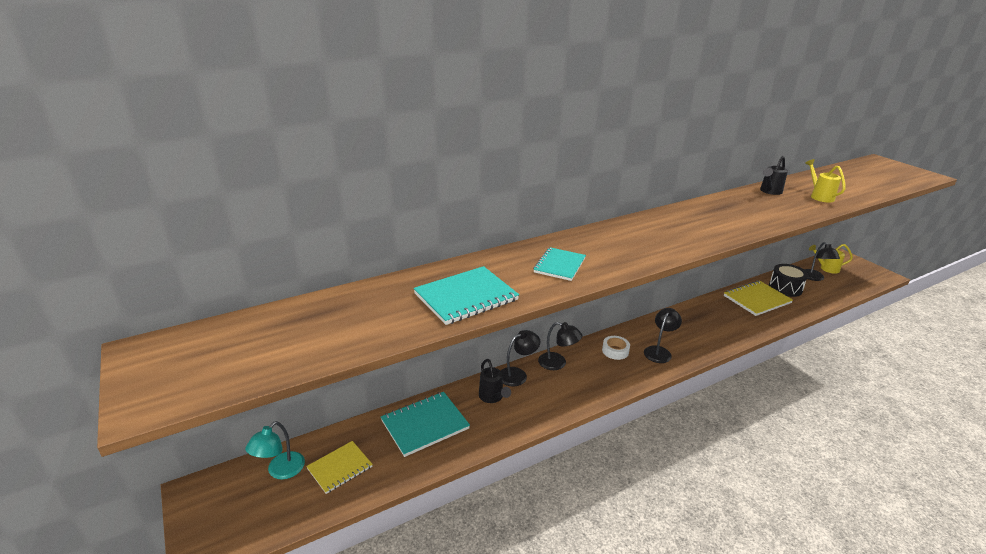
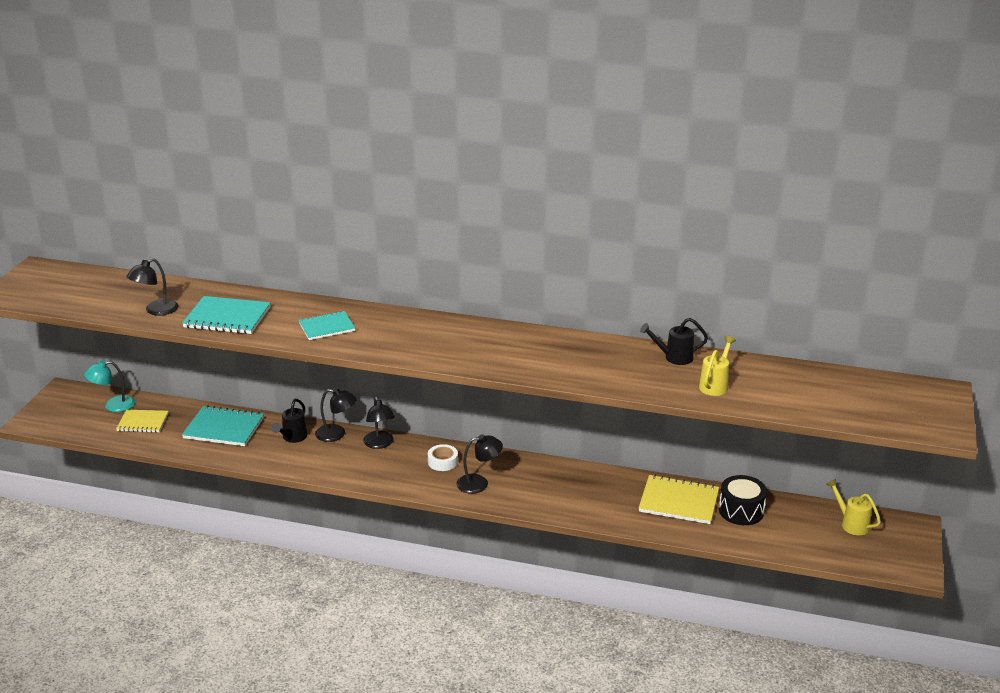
camera: 45 degrees right, 0 degrees up
(814, 278) = (807, 522): black lamp -> black lamp (156, 310)

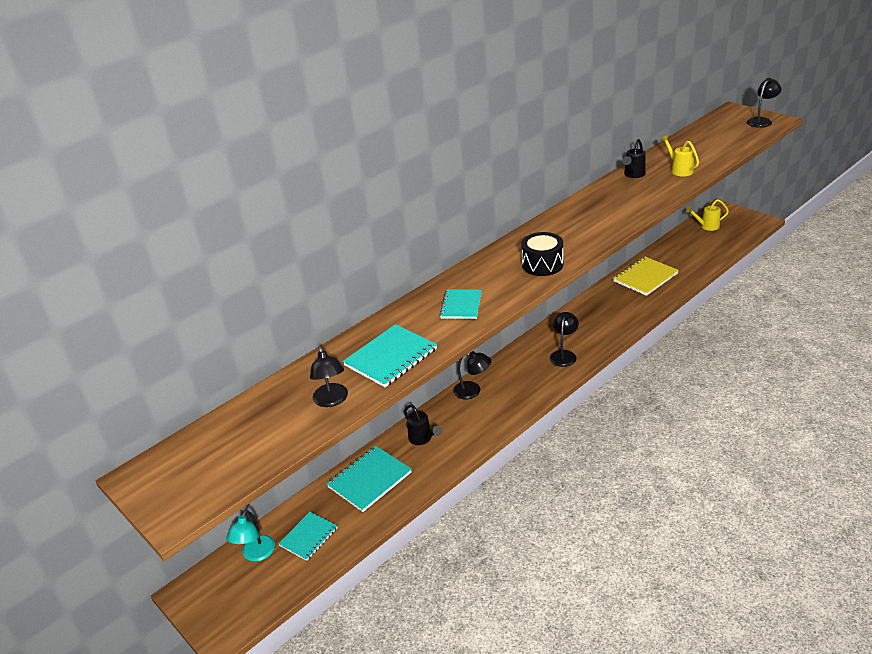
camera: 55 degrees left, 5 degrees up
(143, 422) = (308, 537): yellow notebook -> turquoise notebook
(336, 434) = (438, 411): black lamp -> black lamp (761, 121)
(443, 462) = (523, 365): white tape -> none
(741, 511) = (670, 258): black drum -> black drum (542, 264)

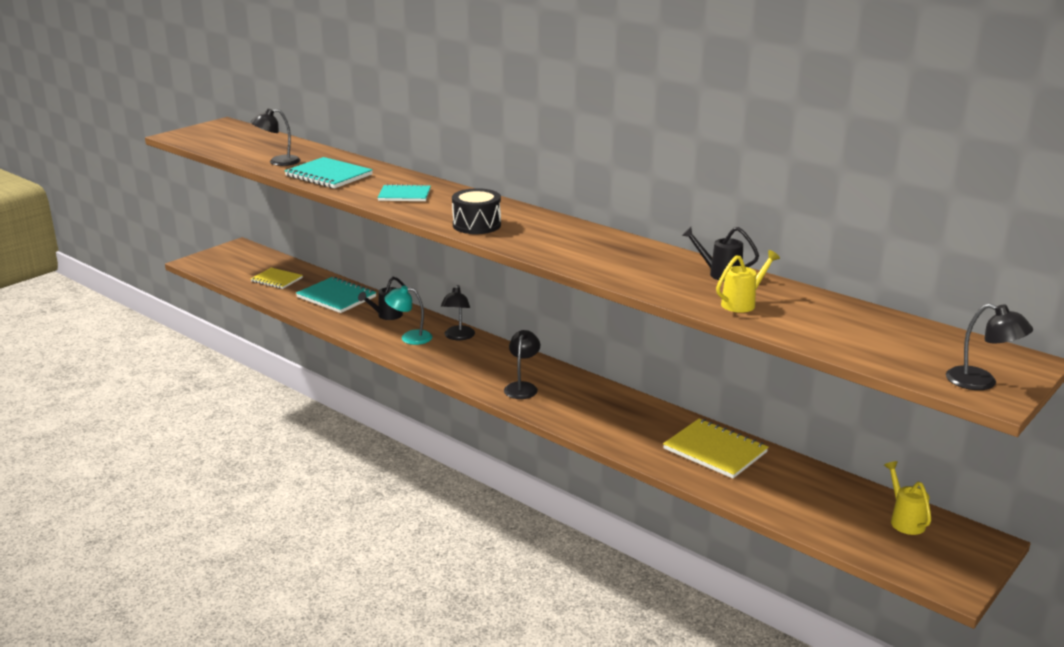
camera: 80 degrees right, 10 degrees down
(256, 554) = (266, 263): turquoise lamp -> turquoise lamp (410, 337)
(308, 537) = (277, 280): turquoise notebook -> yellow notebook
(564, 354) = (522, 387): black lamp -> black lamp turned 90 degrees counterclockwise

